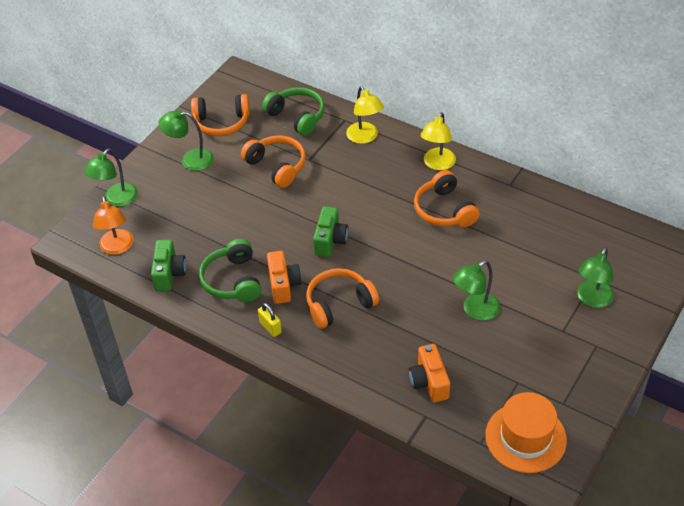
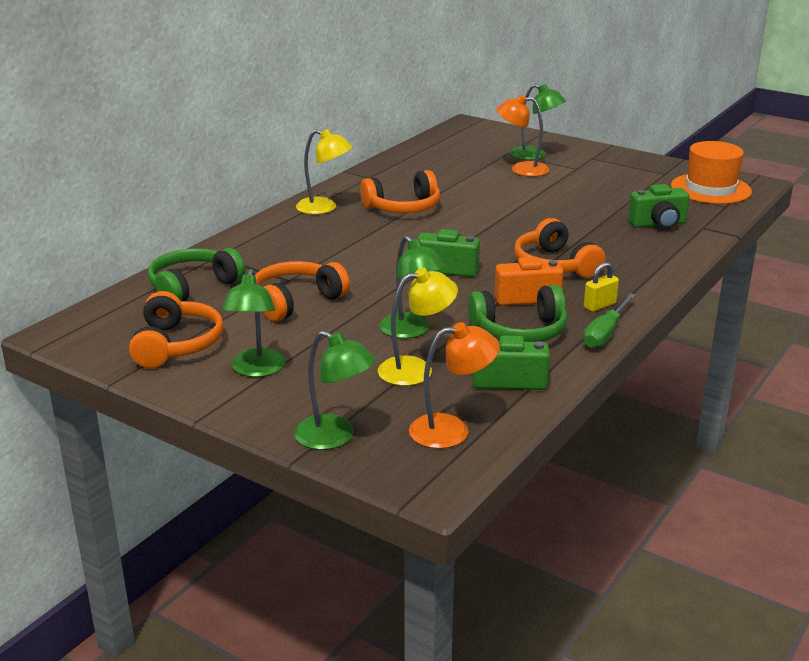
camera: 90 degrees left, 20 degrees down
(228, 327) = (605, 333): none -> green screwdriver
(365, 137) = (258, 245): yellow lamp -> yellow lamp (416, 369)
(429, 382) = (658, 224): orange camera -> green camera
(475, 310) = (555, 200): green lamp -> green lamp (411, 331)
(550, 288) = (521, 169): none -> orange lamp

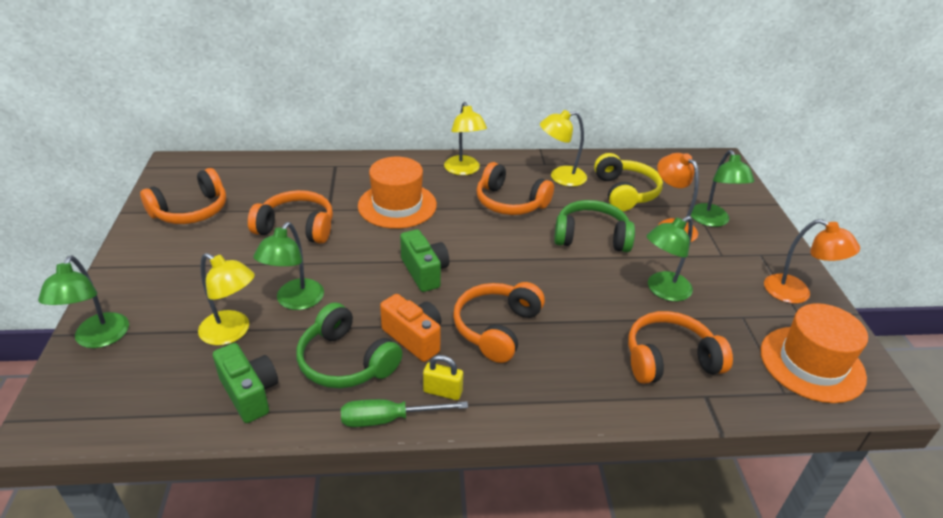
camera: 50 degrees right, 10 degrees up
(193, 287) = (280, 178): green headphones -> green headphones (591, 237)
(256, 370) = (178, 258): green lamp -> green lamp (662, 290)
(333, 250) = (397, 205): none -> orange hat
(398, 179) = (560, 177): none -> yellow lamp
(451, 430) = (142, 396): orange lamp -> orange lamp (796, 293)
(456, 167) = (625, 192): none -> yellow headphones
(658, 224) = (669, 359): green camera -> orange headphones

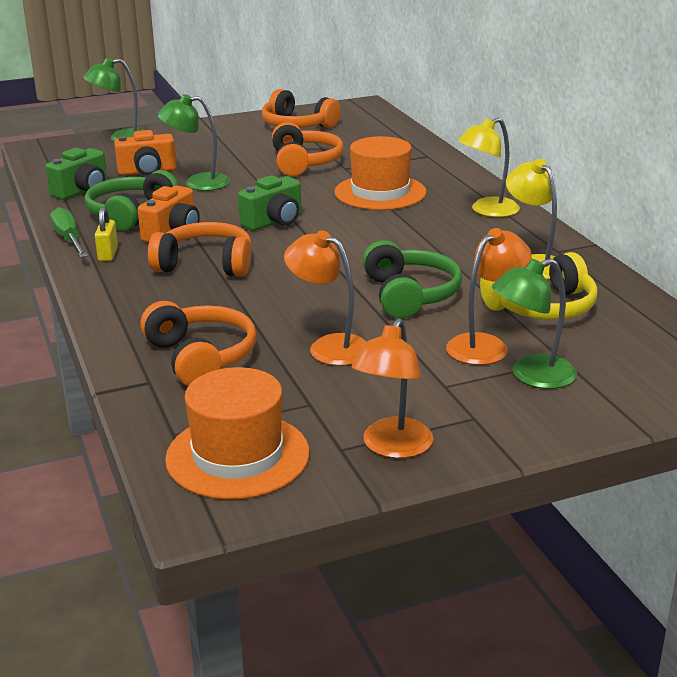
camera: 75 degrees right, 10 degrees down
(232, 332) = (147, 172): yellow lamp -> orange camera
(510, 202) = (441, 243): orange headphones -> none
(662, 290) = (329, 346): green lamp -> orange lamp

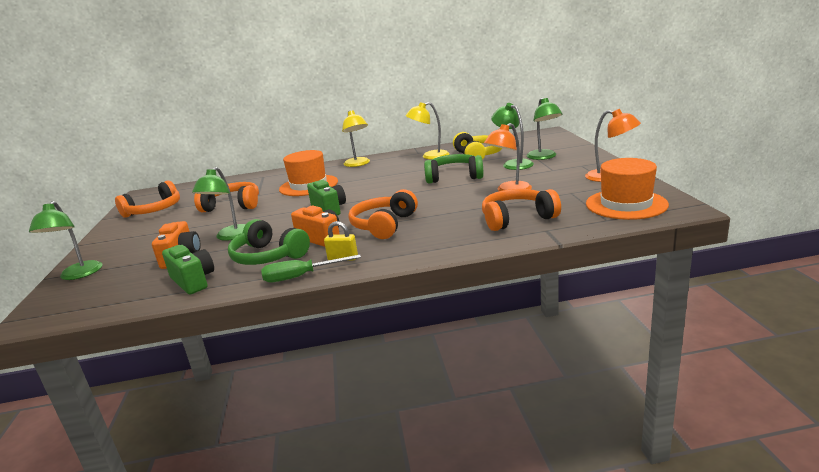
camera: 75 degrees left, 5 degrees down
(485, 345) = (513, 164): orange lamp -> green lamp

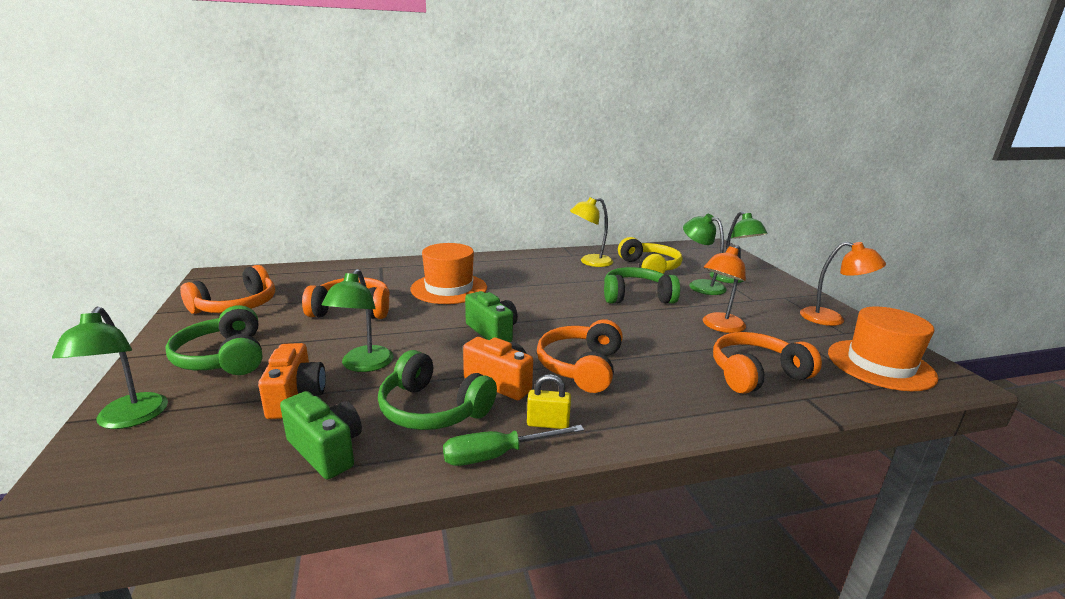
camera: 10 degrees left, 0 degrees up
(141, 240) = (224, 357): none -> green headphones
(358, 164) = (503, 263): yellow lamp -> none

